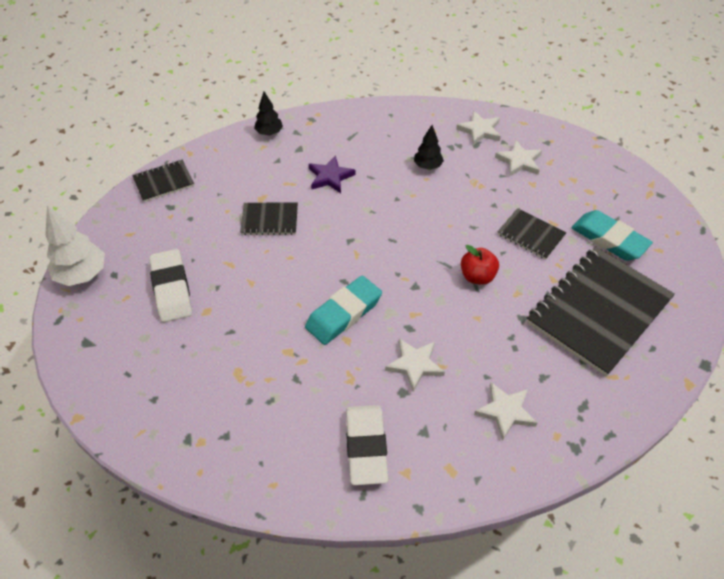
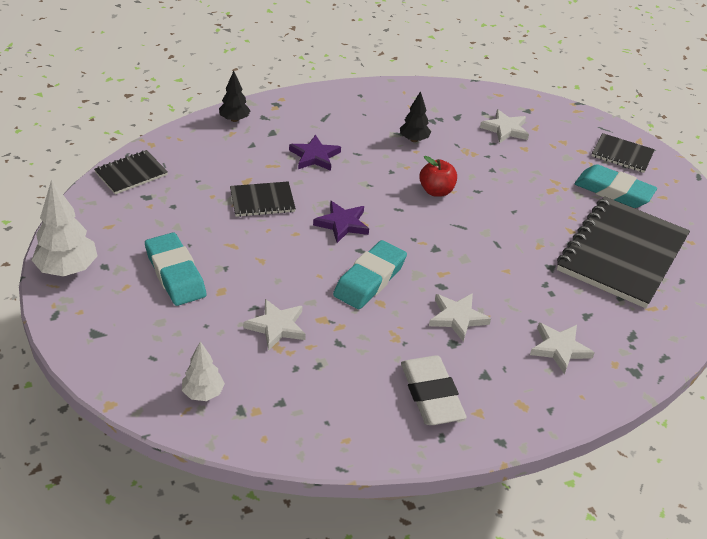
camera: 15 degrees left, 10 degrees down
(160, 417) = (203, 393): none -> white tree
(172, 289) = (175, 274): white eraser -> turquoise eraser
(335, 251) = (342, 224): none -> purple star
(477, 276) = (495, 234): red apple -> red apple (436, 191)
(480, 130) = (457, 104): white star -> white star (277, 326)
(530, 235) = (536, 193): black notebook -> black notebook (622, 155)

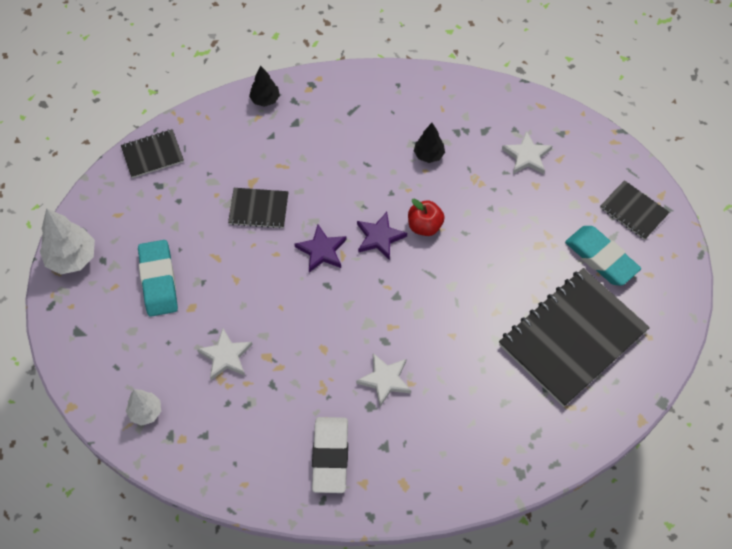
camera: 20 degrees right, 20 degrees up
(314, 156) = (325, 161): purple star -> purple star (379, 237)
(370, 279) = (323, 321): turquoise eraser -> none
(559, 349) = (462, 433): white star -> none

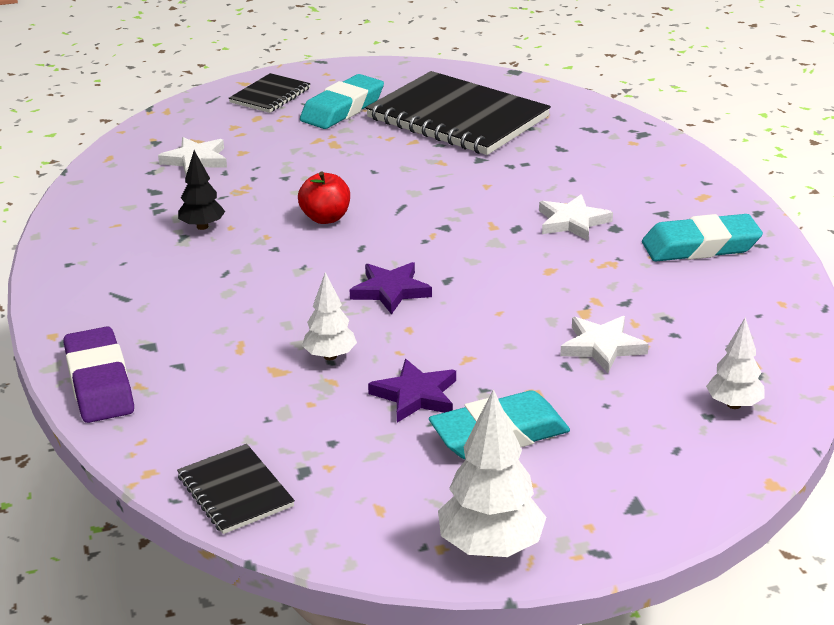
camera: 100 degrees left, 30 degrees down
(258, 209) = (330, 356): black notebook -> white tree
(265, 100) = (99, 383): black tree -> purple eraser
(330, 456) = (700, 246): white eraser -> turquoise eraser
(379, 237) = (354, 248): purple star -> purple star (416, 395)

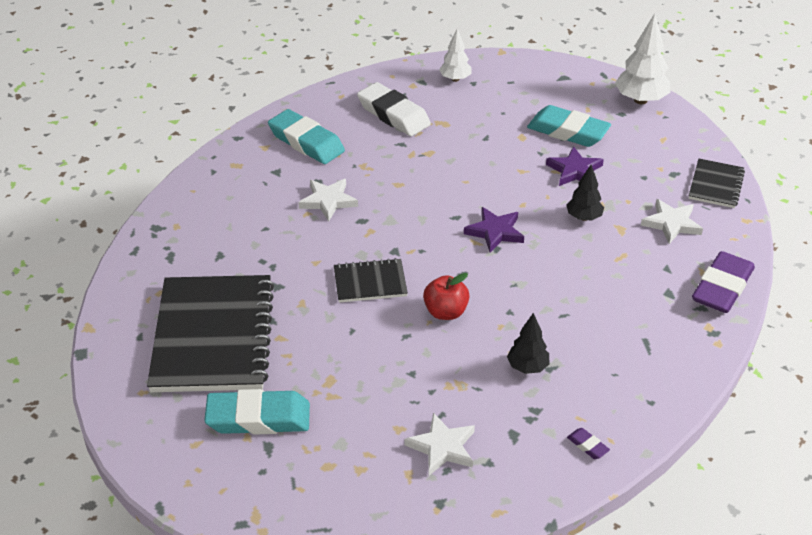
camera: 130 degrees left, 10 degrees up
(88, 215) = (587, 446): none -> purple eraser
(270, 95) = (274, 489): black notebook -> black notebook (370, 282)
(330, 356) = (584, 217): white tree -> black tree
(602, 347) = (455, 133): white star -> white star (671, 224)
(695, 321) = (393, 114): none -> white eraser

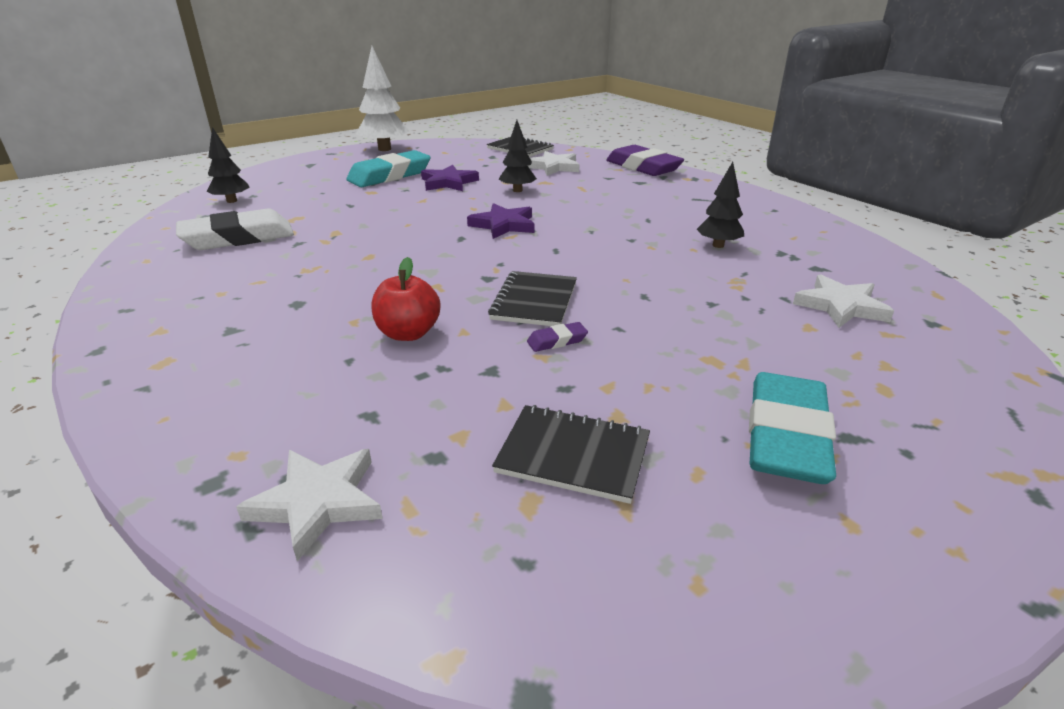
camera: 70 degrees left, 10 degrees down
(213, 336) = (573, 455): black notebook -> black notebook, size x0.48
(306, 142) = (201, 297): turquoise eraser -> none
(328, 201) = (347, 302): white star -> white star (318, 502)
(445, 312) = (615, 268): red apple -> red apple (408, 333)
(455, 79) = (232, 201): white tree -> black tree
(587, 446) = (832, 240): purple eraser -> purple eraser (557, 341)

